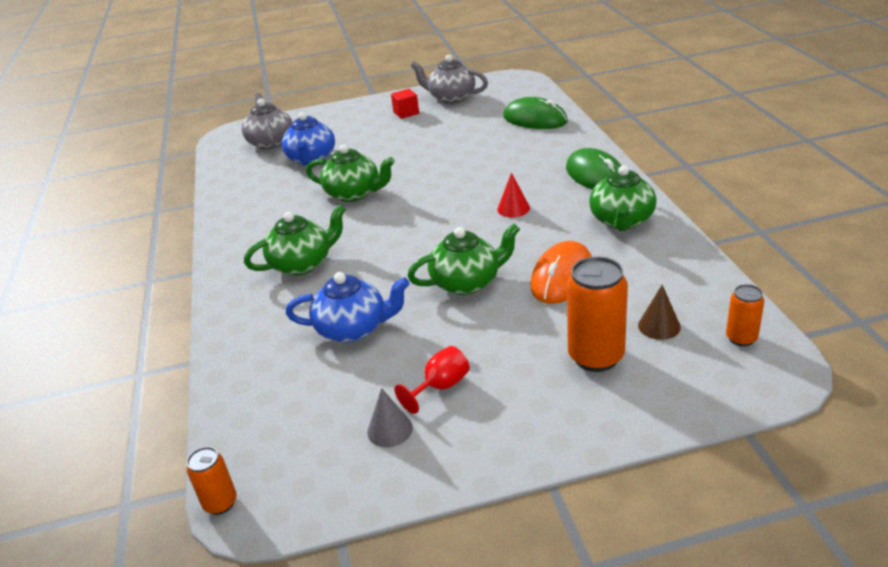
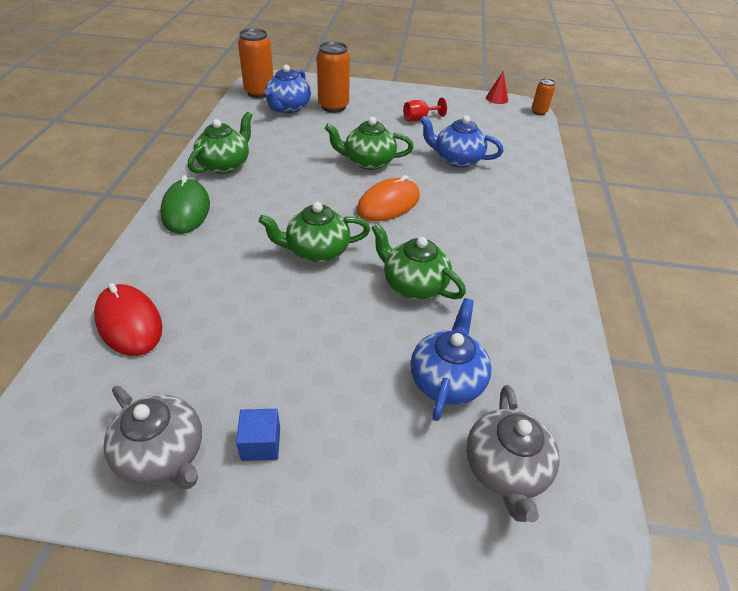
camera: 165 degrees left, 10 degrees up
(302, 264) = (484, 219): green teapot -> green teapot (316, 251)
(390, 430) = (453, 112): grey cone -> none
(406, 113) = (261, 443): red cube -> blue cube
(513, 208) = (285, 205): red cone -> red cone (496, 98)
(535, 119) = (129, 322): green mouse -> red mouse
(562, 277) = (307, 145): orange mouse -> orange mouse (388, 204)
(659, 326) = (288, 107): brown cone -> blue teapot
(741, 338) = (259, 92): orange can -> orange can, size x1.82

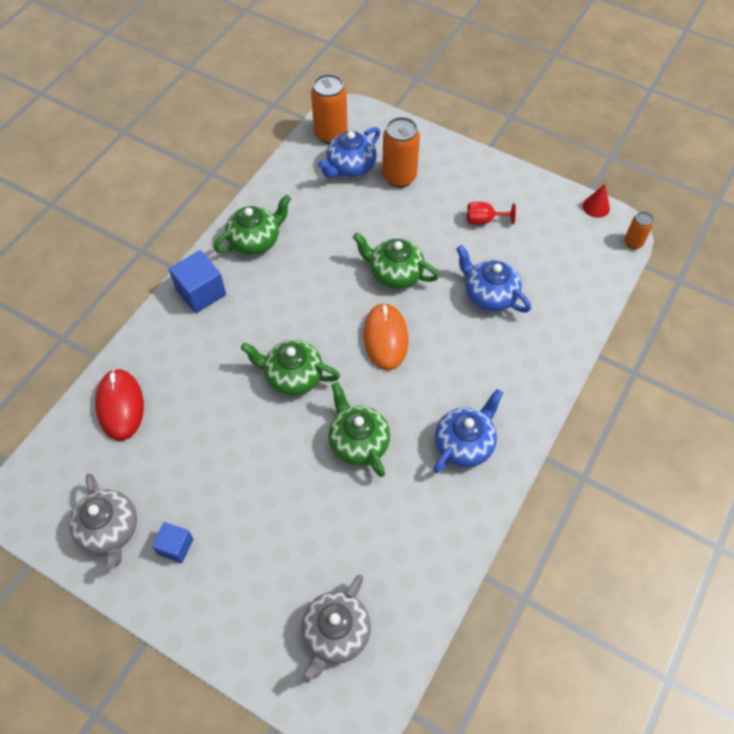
camera: 25 degrees right, 15 degrees up
(186, 210) = (201, 292): green mouse -> blue cube
(388, 204) = (385, 338): orange mouse -> orange mouse turned 75 degrees counterclockwise
(447, 380) = (334, 545): blue teapot -> blue teapot (464, 444)

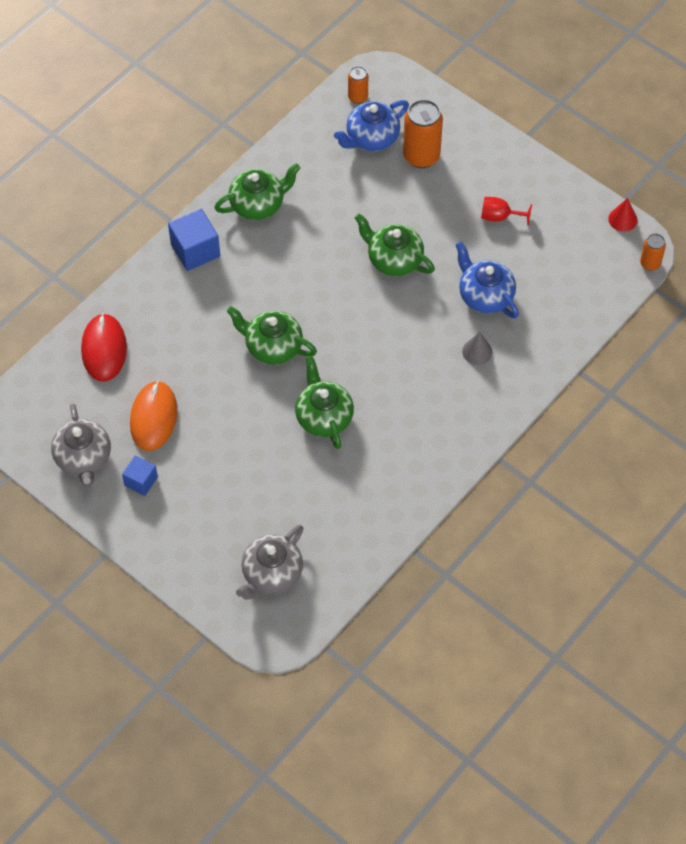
camera: 10 degrees right, 0 degrees up
(330, 134) = (358, 97): orange can -> orange can, size x0.55
(385, 338) = (370, 323): orange mouse -> orange mouse (153, 417)
(464, 444) = (424, 434): blue teapot -> none
(495, 350) = (477, 351): none -> grey cone

